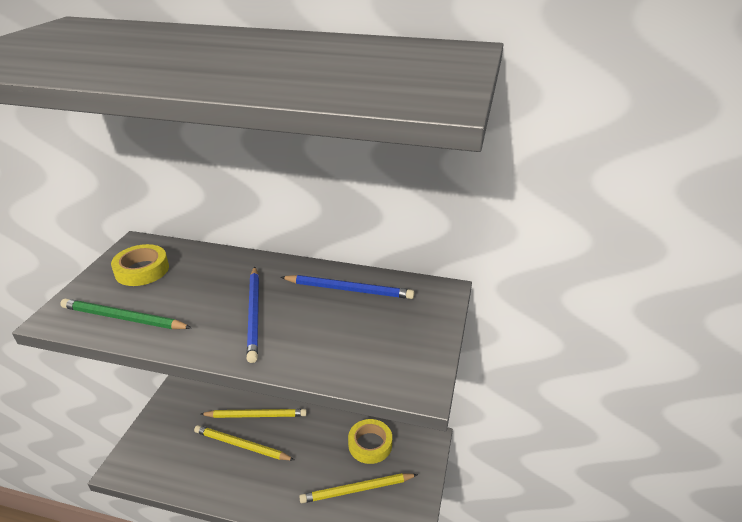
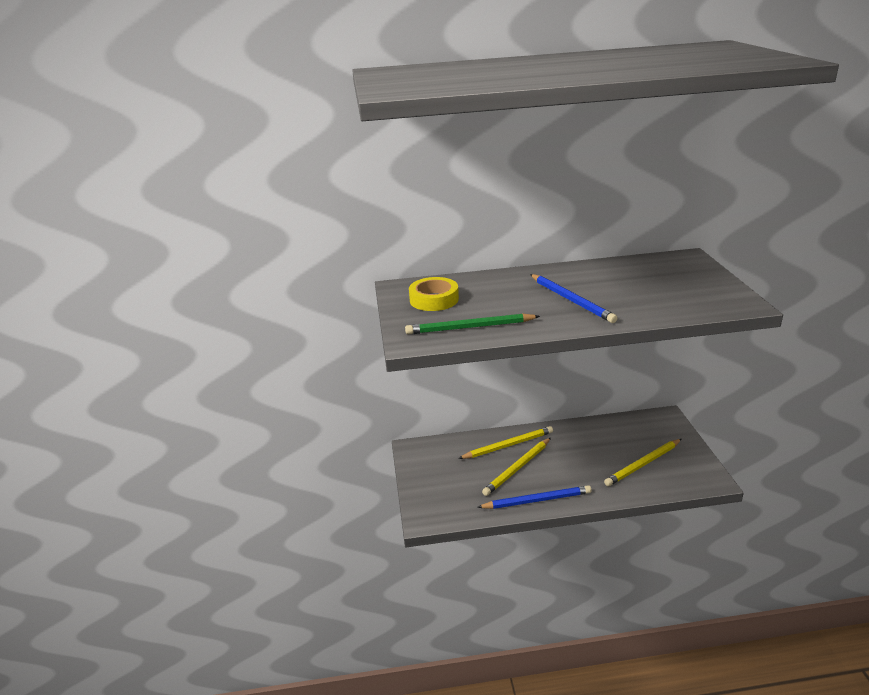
camera: 20 degrees left, 5 degrees down
(241, 445) = (517, 468): yellow pencil -> yellow pencil turned 45 degrees counterclockwise
(349, 289) = (620, 271): blue pencil -> blue pencil (537, 500)
(370, 444) = (624, 434): yellow tape -> none

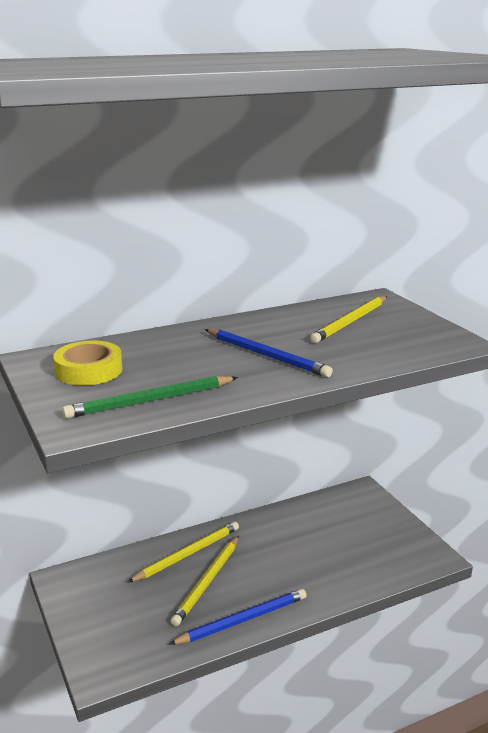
camera: 20 degrees left, 5 degrees down
(643, 464) = (355, 551): yellow pencil -> yellow pencil (350, 322)

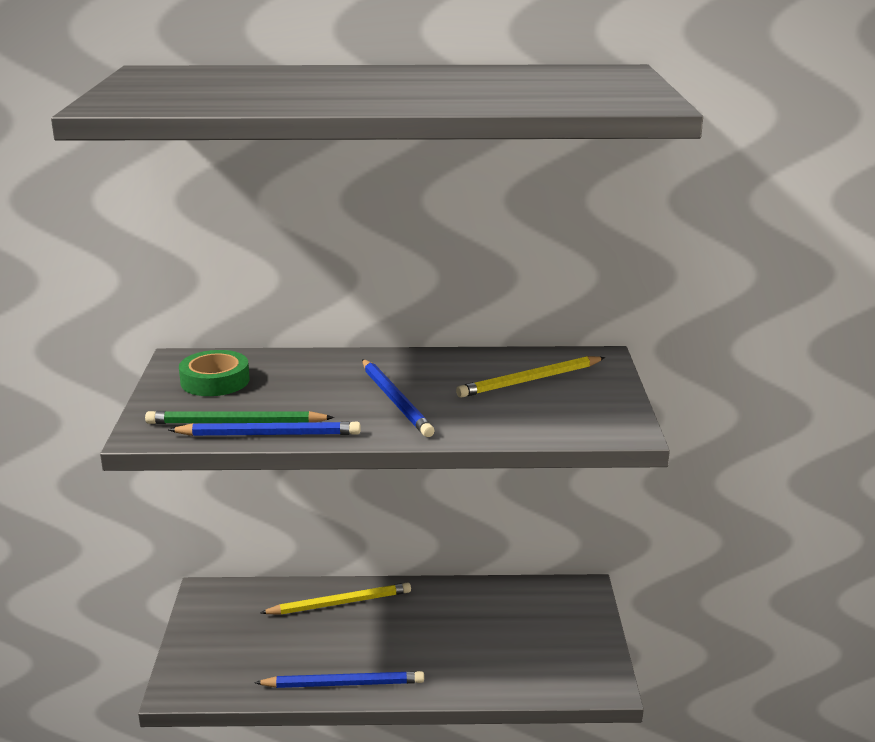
camera: 25 degrees right, 0 degrees up
(89, 370) = (215, 381): yellow tape -> green tape
(192, 403) = (269, 434): none -> blue pencil
(207, 582) = (338, 636): yellow pencil -> none

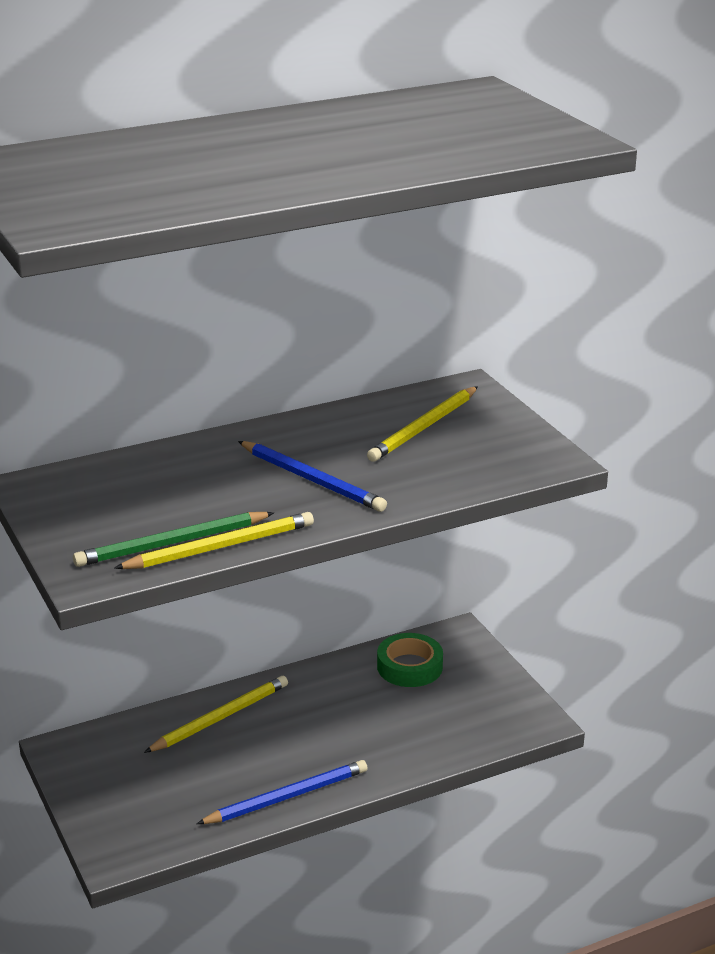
camera: 25 degrees left, 5 degrees up
(215, 381) = (97, 501): green tape -> green tape (409, 667)
(269, 434) = (220, 547): blue pencil -> yellow pencil

